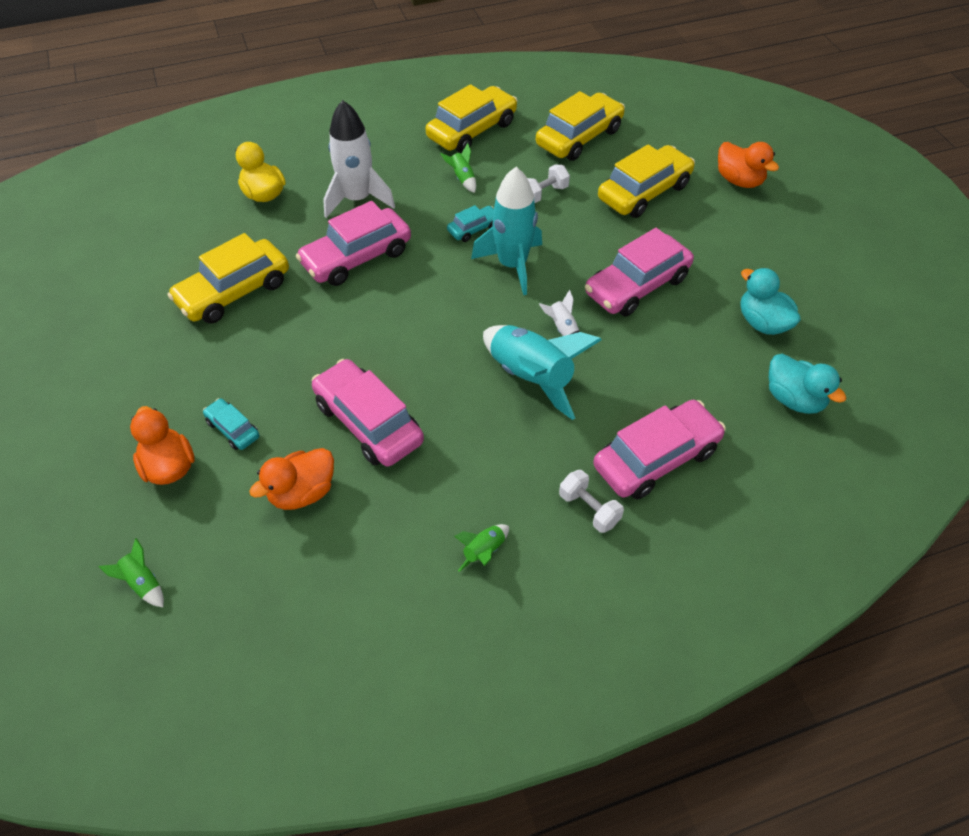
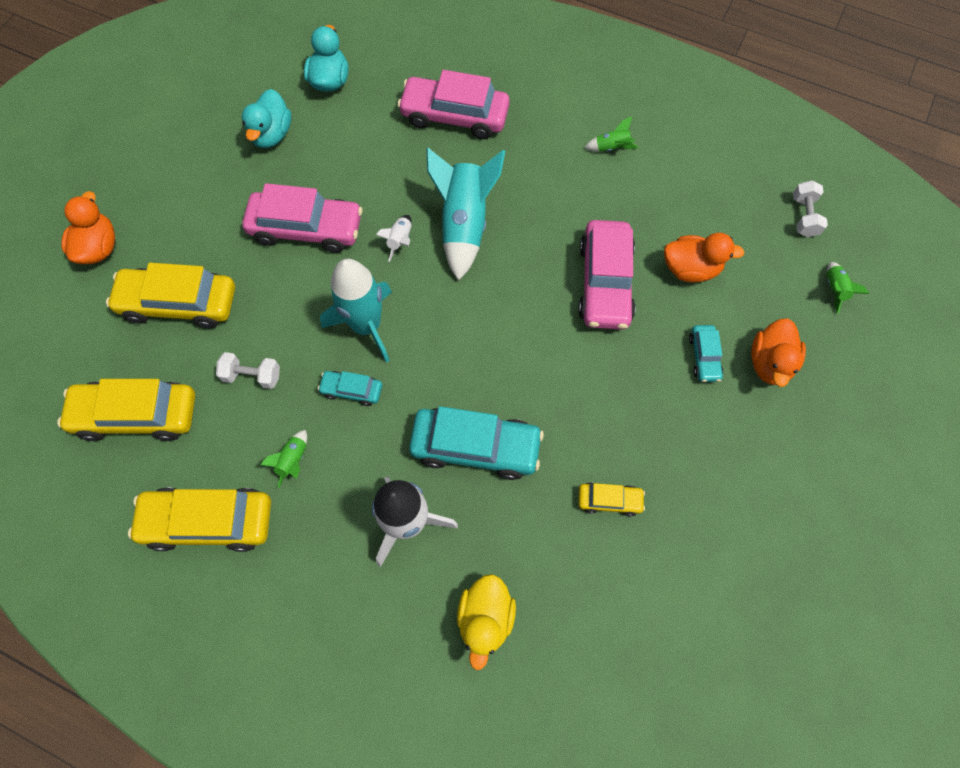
camera: 135 degrees left, 15 degrees up
(234, 292) = (609, 500): yellow car -> yellow car, size x0.50
(356, 257) = (475, 447): pink car -> turquoise car
(589, 509) = (527, 122): white dumbbell -> white dumbbell (804, 216)

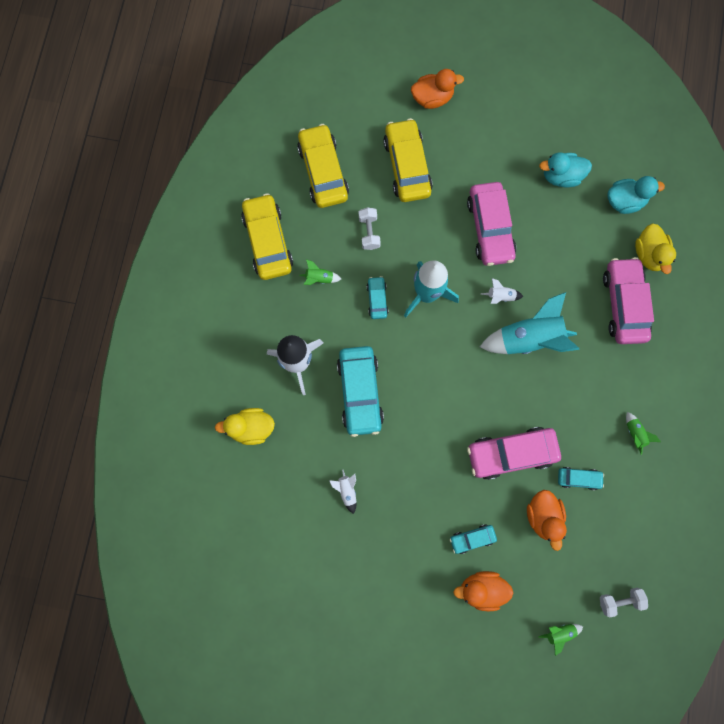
camera: 75 degrees right, 10 degrees up
(403, 75) = (649, 254): none -> yellow duck
(609, 500) = (347, 491): yellow car -> white rocket
(652, 219) = (578, 478): none -> turquoise car

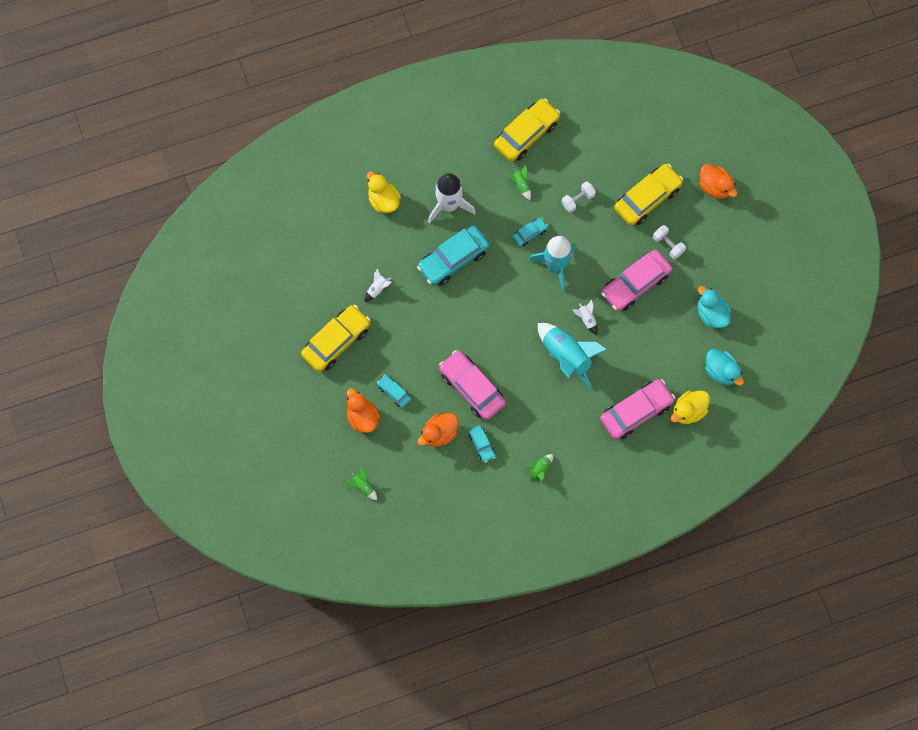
camera: 60 degrees right, 5 degrees down
(323, 171) = (604, 142): yellow car -> yellow car (336, 341)
(619, 600) = (410, 517): white dumbbell -> white dumbbell (668, 245)

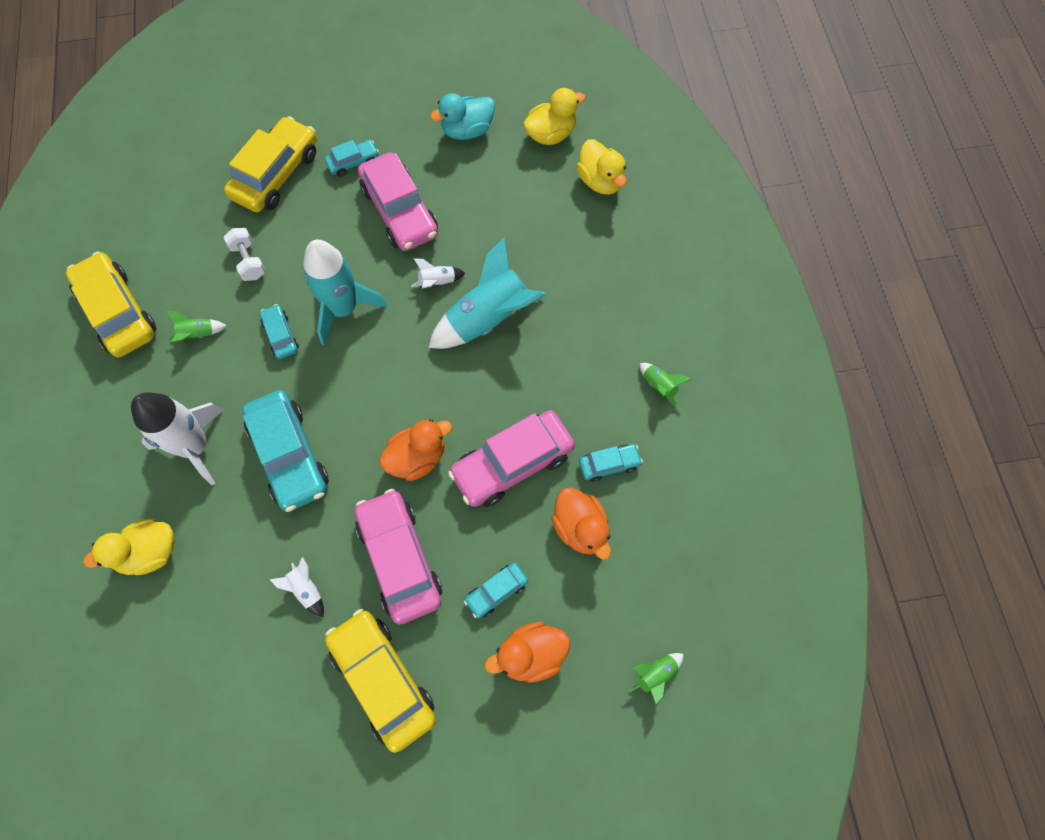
camera: 80 degrees left, 5 degrees down
(636, 412) = (591, 244): pink car -> pink car (400, 559)
(647, 198) = (276, 174): yellow car -> yellow car turned 60 degrees clockwise
(668, 245) = (353, 162): white dumbbell -> turquoise car
(714, 187) = (286, 94): orange duck -> orange duck (417, 458)
(721, 371) = (551, 134): turquoise duck -> yellow duck

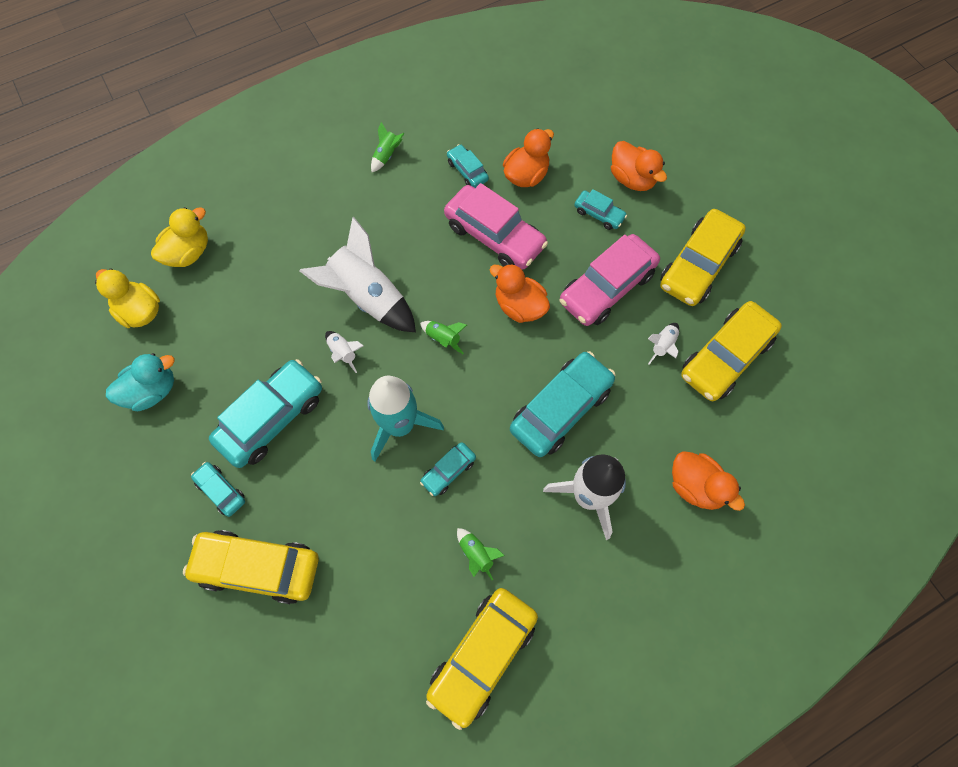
camera: 110 degrees left, 0 degrees up
(149, 552) = (696, 486): yellow duck -> orange duck
(249, 261) = (376, 544): white dumbbell -> none
(261, 654) = (725, 357): none -> yellow car
(400, 211) = (272, 418): pink car -> turquoise car
(467, 130) = (152, 391): turquoise duck -> turquoise duck turned 75 degrees counterclockwise
(488, 319) = (367, 297): turquoise rocket -> white rocket
(655, 674) = (607, 105): green rocket -> green rocket (443, 339)

